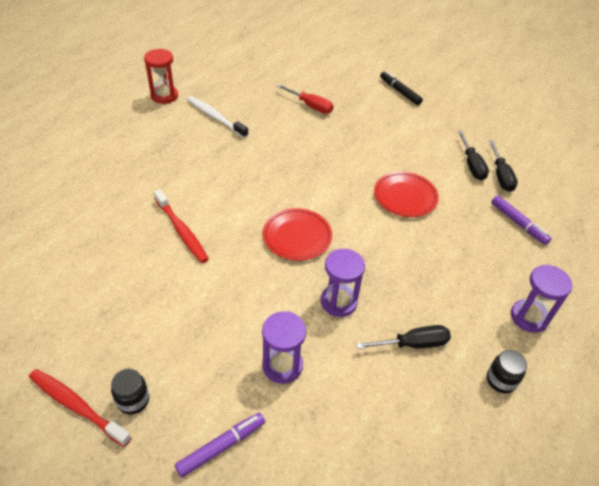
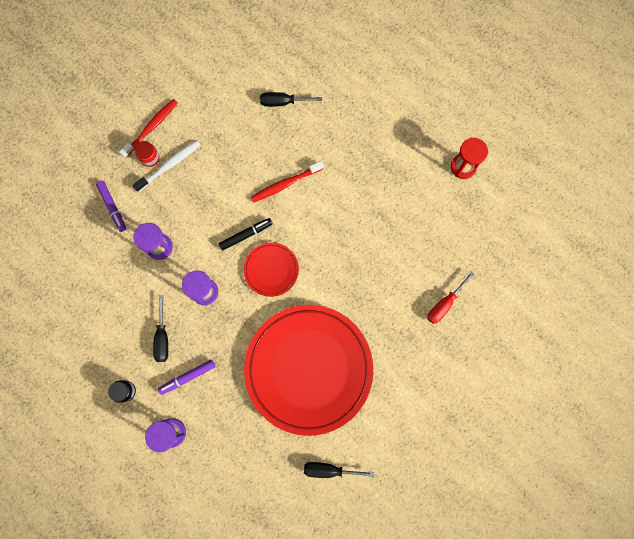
camera: 100 degrees right, 30 degrees up
(133, 400) = (150, 158): black jar -> red jar
(215, 117) = (428, 212): white toothbrush -> white toothbrush (169, 165)
(400, 91) = (469, 403): black marker -> black marker (246, 235)
(405, 196) = (308, 369): red plate -> red plate, size x2.24
(471, 165) = (346, 445): black screwdriver -> black screwdriver (283, 102)
(518, 223) = (267, 462): purple marker -> purple marker (187, 377)

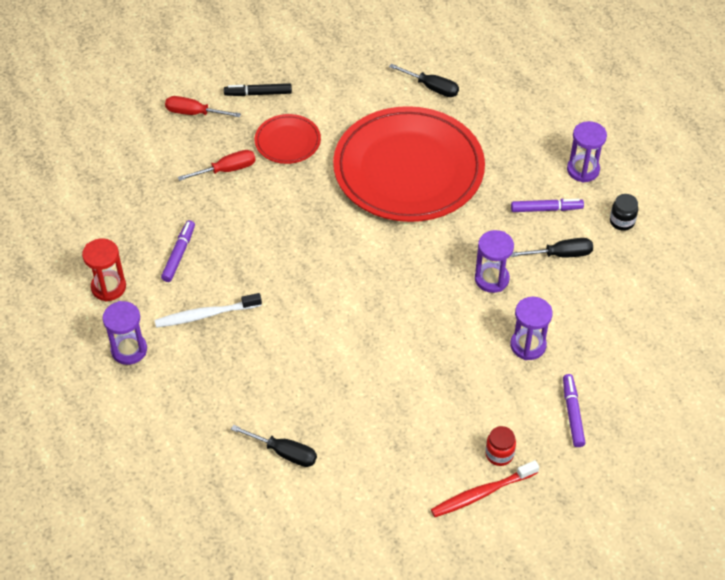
camera: 155 degrees left, 25 degrees down
(162, 337) = (560, 254): black screwdriver -> black screwdriver turned 60 degrees clockwise
(169, 165) = (476, 435): white toothbrush -> white toothbrush (206, 315)
(246, 235) = (414, 317): black marker -> black marker (258, 93)
(271, 270) = (402, 271): red plate -> red plate (287, 141)
(285, 184) = (336, 353): red toothbrush -> none
(419, 128) = (129, 350): none -> purple hourglass
(433, 214) = (179, 254): none -> purple marker
(503, 349) = (194, 113): none -> red screwdriver

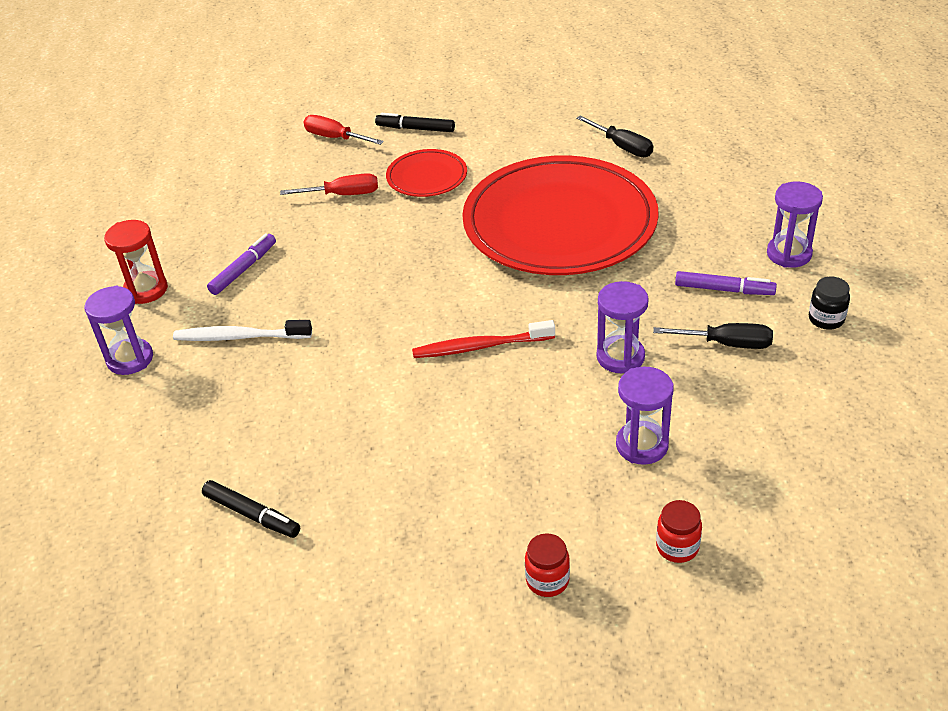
camera: 20 degrees right, 10 degrees down
(284, 452) = (252, 515): black screwdriver -> black marker
(482, 493) = (501, 630): red toothbrush -> red toothbrush (480, 347)
(572, 413) = (677, 547): purple marker -> red jar

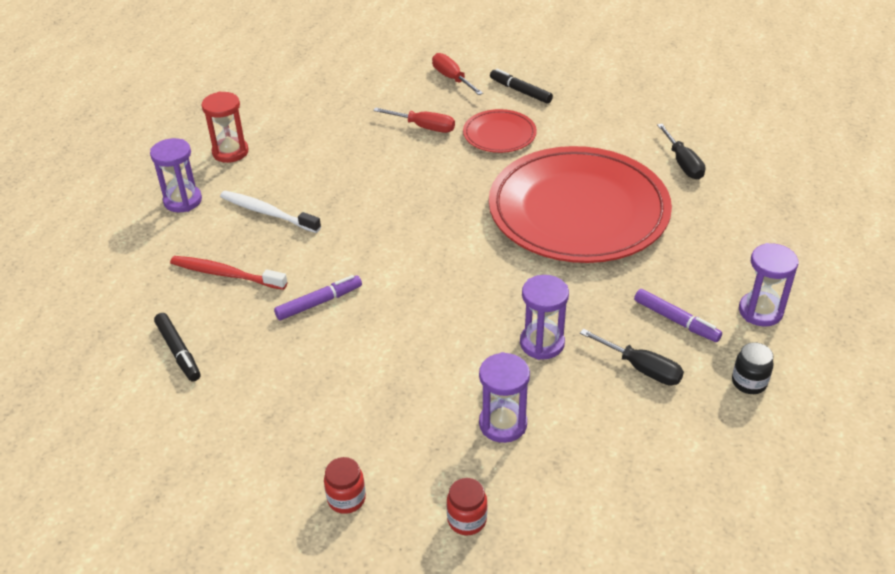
camera: 25 degrees right, 0 degrees up
(244, 269) = (308, 161): purple marker -> purple marker (319, 302)
(480, 347) = (436, 290): red toothbrush -> red toothbrush (226, 274)

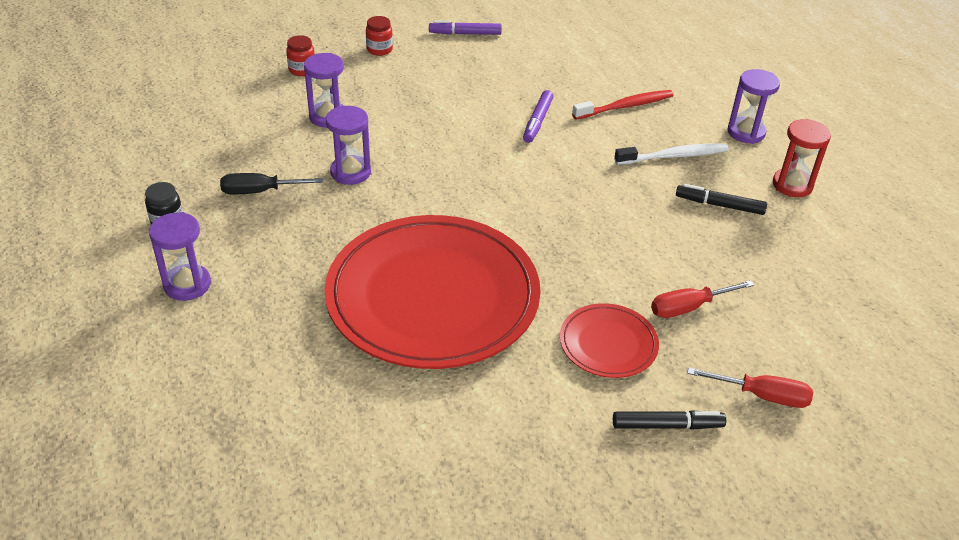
camera: 135 degrees right, 0 degrees up
(178, 351) = (575, 59): black marker -> black marker (719, 205)
(676, 321) = (258, 239): purple marker -> purple marker (465, 33)
(682, 163) = (379, 424): black screwdriver -> none

